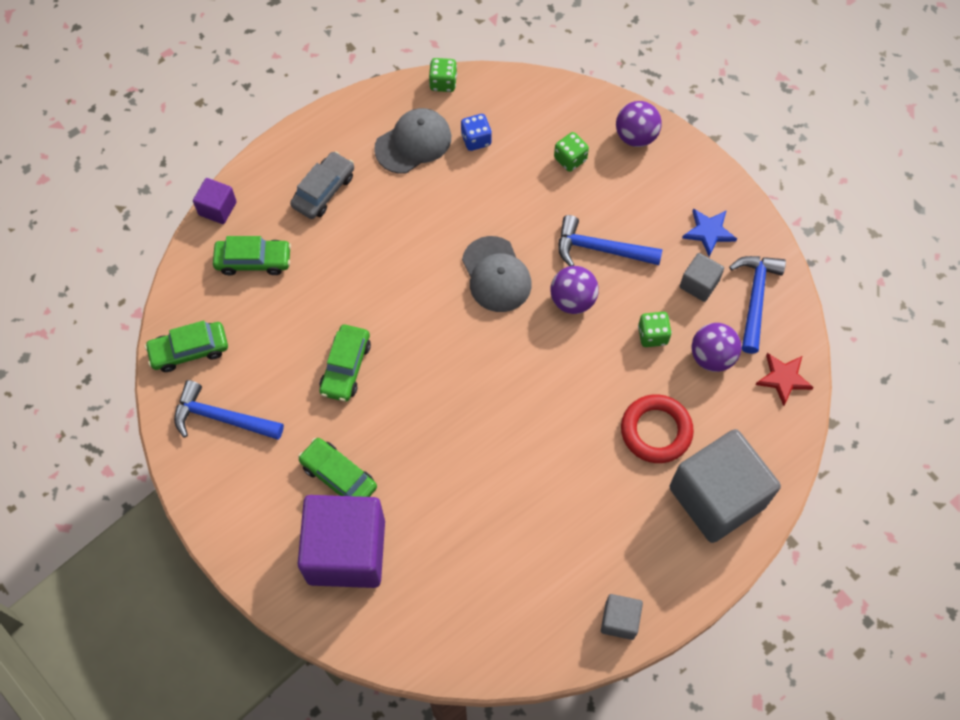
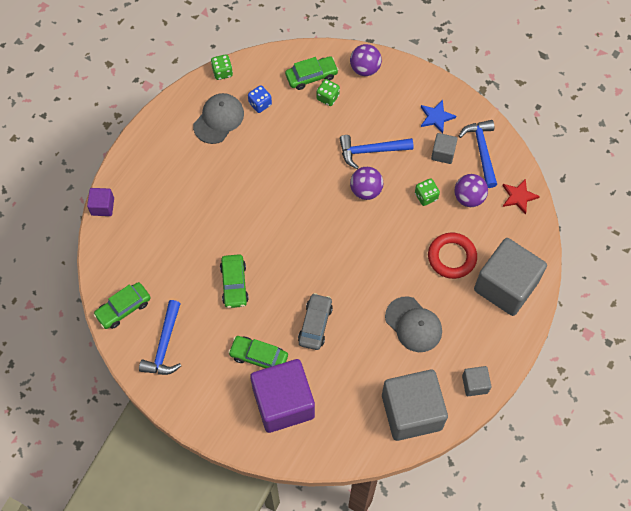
camera: 20 degrees left, 0 degrees up
(221, 418) = (164, 345): blue hammer -> blue hammer turned 75 degrees counterclockwise
(253, 261) = (142, 234): green car -> green car (311, 76)
(323, 191) = (171, 171): grey car -> grey car (315, 324)
(496, 275) = (309, 190): grey cap -> grey cap (413, 324)
(516, 627) = (411, 412): none -> grey cube

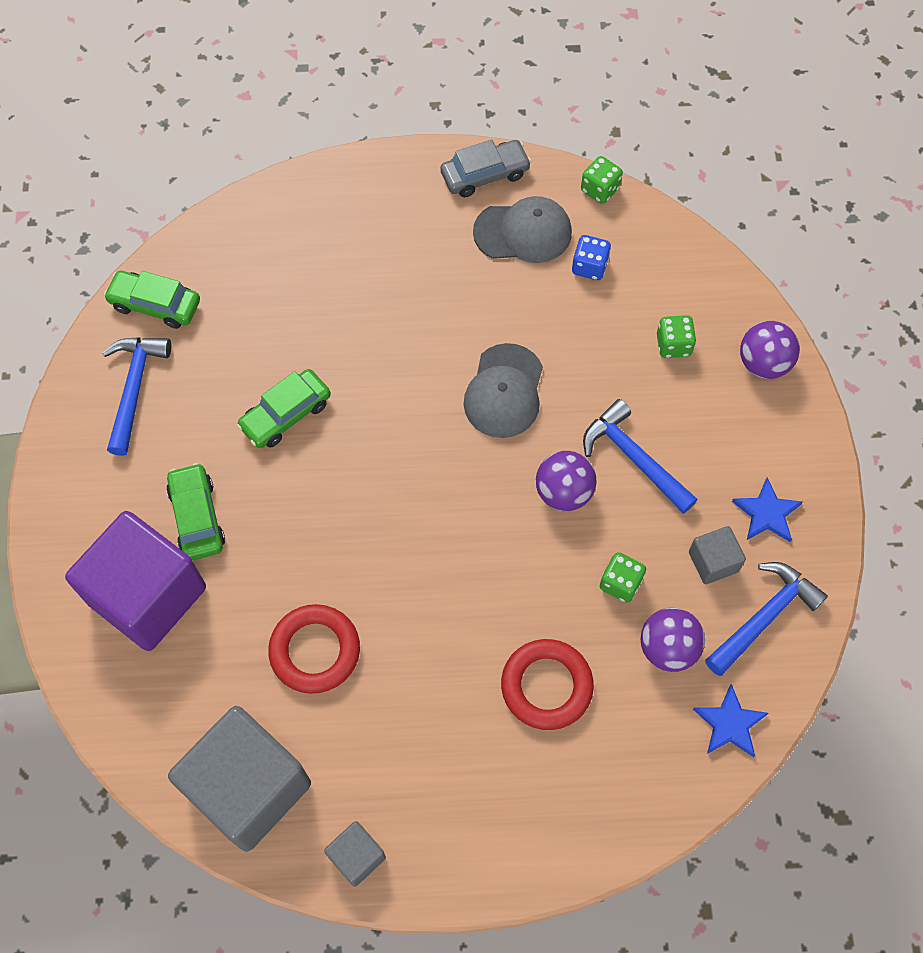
camera: 55 degrees right, 0 degrees up
(102, 206) = (285, 184): purple cube -> none
(164, 345) = (134, 388): blue hammer -> blue hammer turned 120 degrees clockwise
(311, 76) = (689, 302): green car -> none
(315, 324) = (298, 560): grey car -> grey car (485, 174)
(366, 344) = (315, 651): none -> red ring
(413, 324) = (393, 700): grey cap -> grey cap (504, 391)
(505, 286) = (558, 800): grey cube -> none
(518, 197) = (729, 724): red star -> blue star

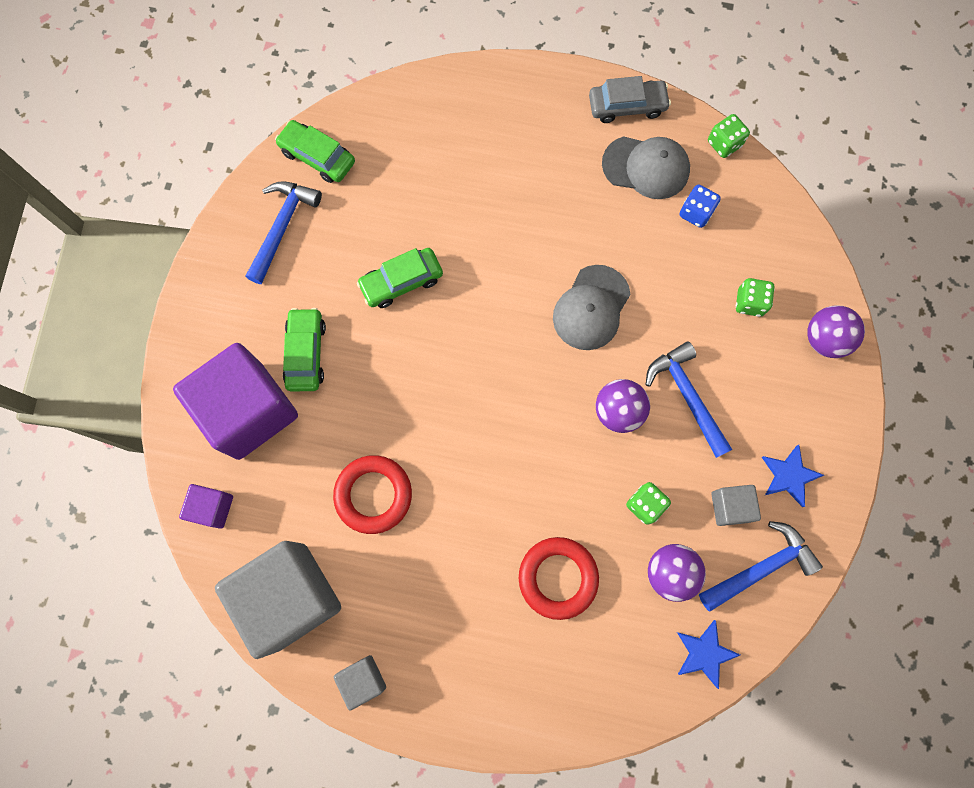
camera: 15 degrees right, 10 degrees up
(132, 713) = (212, 508): none -> purple cube

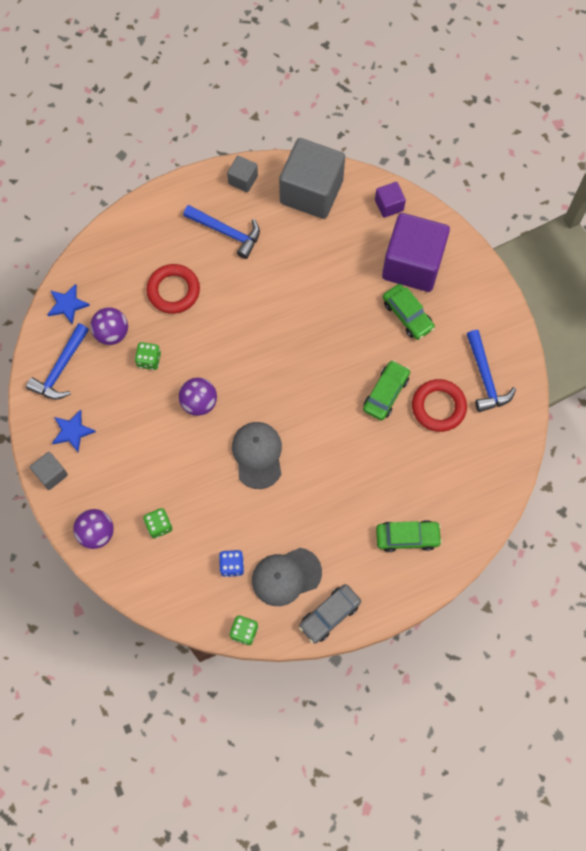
camera: 145 degrees right, 5 degrees down
(317, 157) = (503, 437): green car -> green car (407, 537)
(373, 495) = (307, 267): red ring -> red ring (438, 407)
(686, 396) = (163, 439): blue hammer -> blue hammer (227, 232)
(730, 507) = (98, 391): grey cube -> grey cube (51, 474)

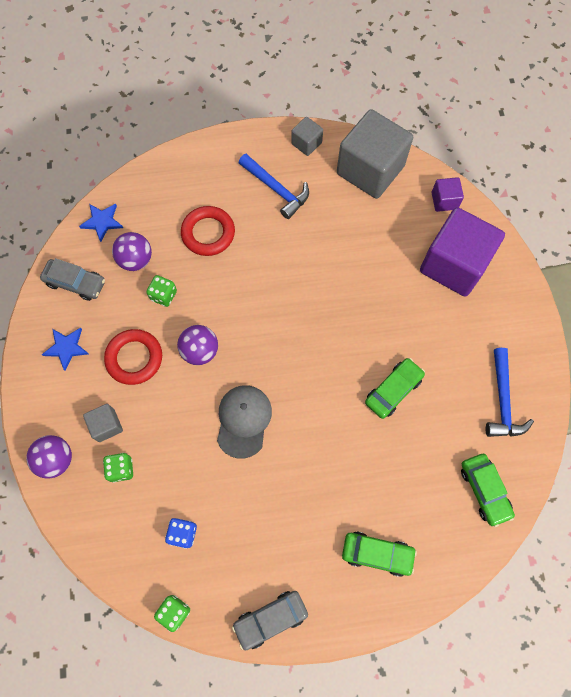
camera: 15 degrees right, 0 degrees up
(51, 474) = (32, 386): grey cube -> grey cube (106, 425)
(60, 369) = (75, 283): blue hammer -> grey car
(286, 576) = (236, 562): grey cap -> none
(407, 315) = (436, 315): green car -> green car (484, 490)
(438, 407) = (445, 419): red ring -> red ring (134, 358)

